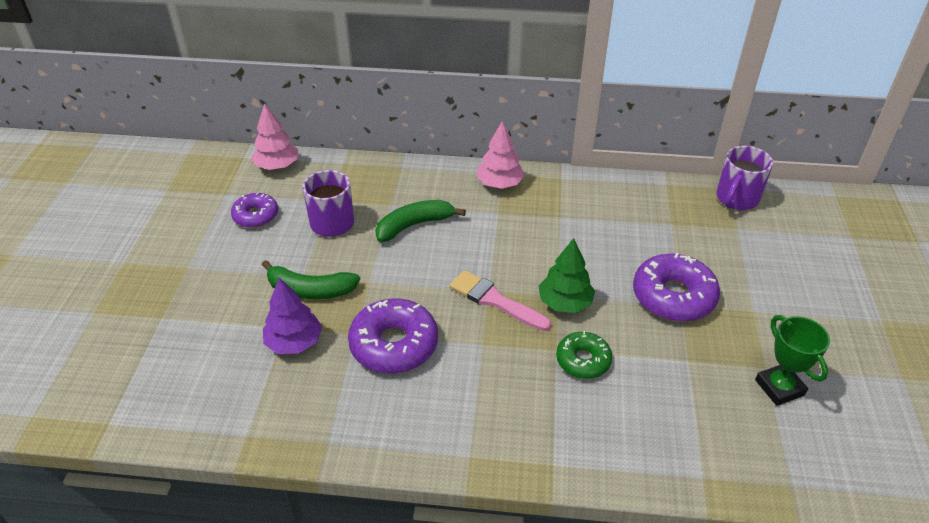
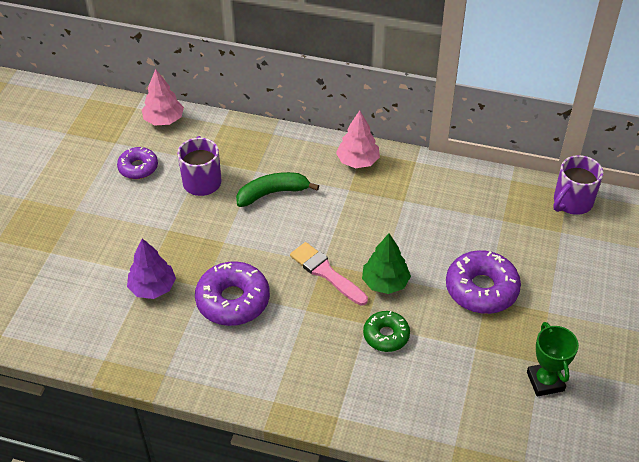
camera: 10 degrees right, 5 degrees up
(310, 290) = (173, 243): green banana -> none

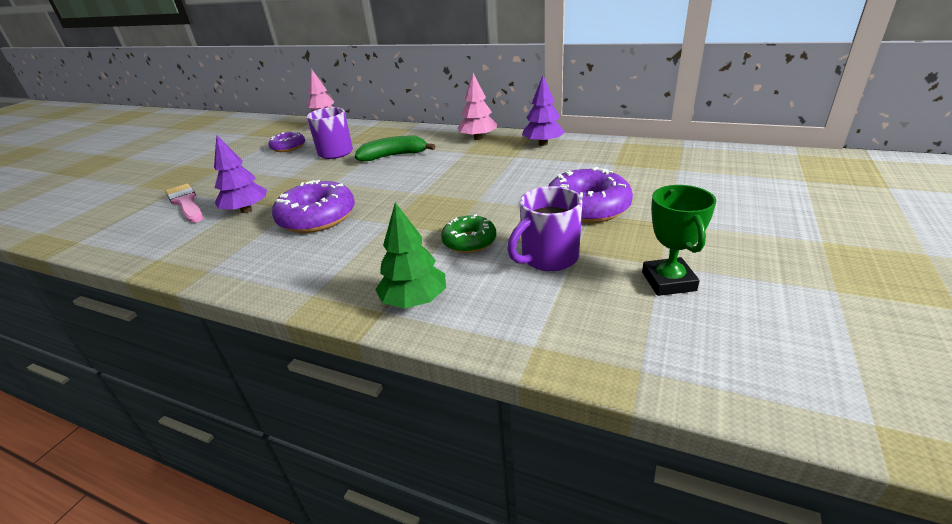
camera: 10 degrees right, 15 degrees down
(326, 272) = (421, 199): pink brush -> pink brush (186, 203)
(385, 282) = (480, 204): green tree -> green tree (414, 301)
(429, 177) = (543, 144): none -> purple tree
(571, 202) = (687, 152): purple mug -> purple mug (548, 258)

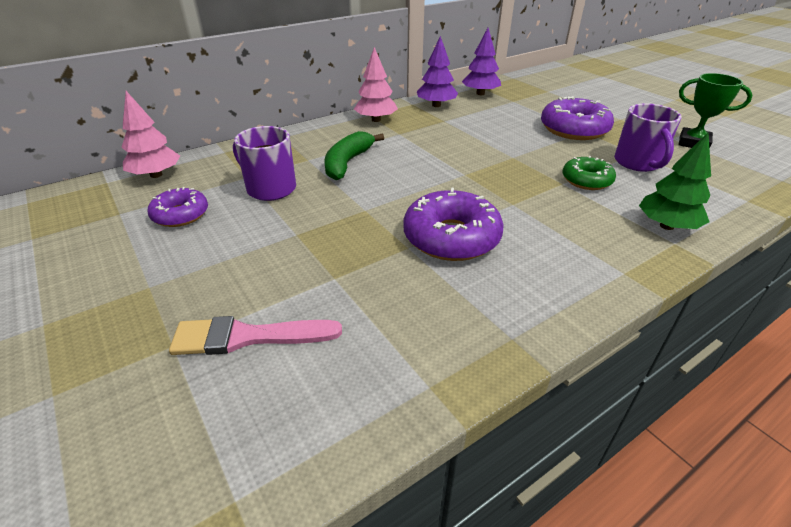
camera: 60 degrees left, 5 degrees up
(246, 210) = (361, 283): purple tree -> purple tree (480, 93)

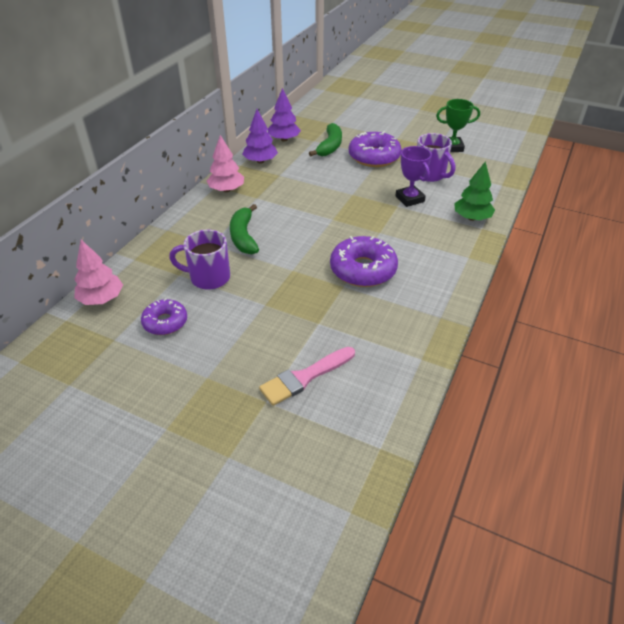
camera: 30 degrees left, 5 degrees up
(527, 109) = (330, 146): none -> green banana
(586, 180) = (410, 199): green donut -> purple trophy

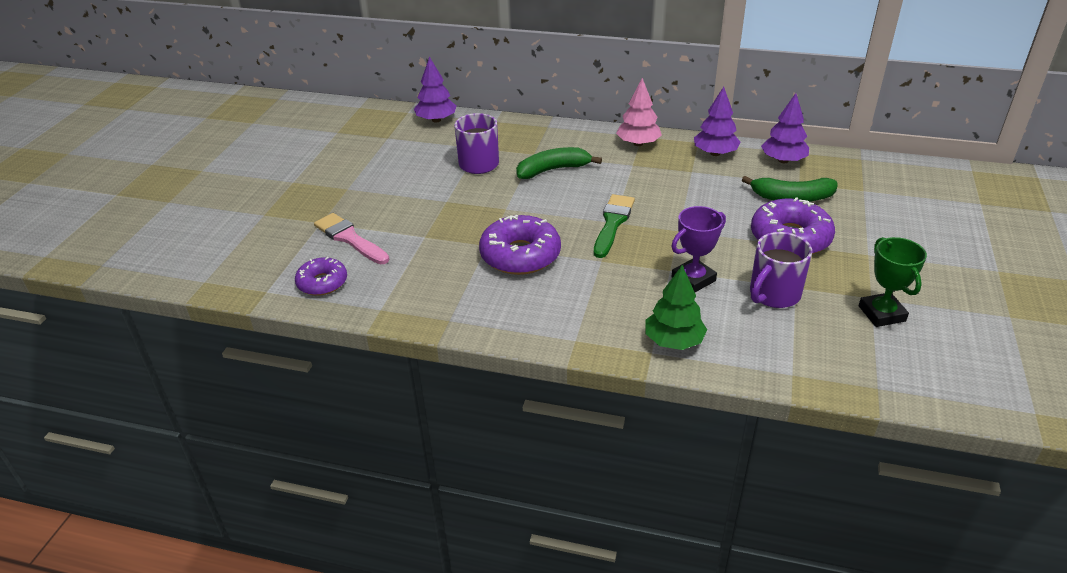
camera: 80 degrees right, 5 degrees down
(101, 299) = (436, 120): pink tree -> purple tree
(165, 322) = (412, 155): purple donut -> purple donut (322, 283)
(334, 219) = (613, 223): none -> green brush

